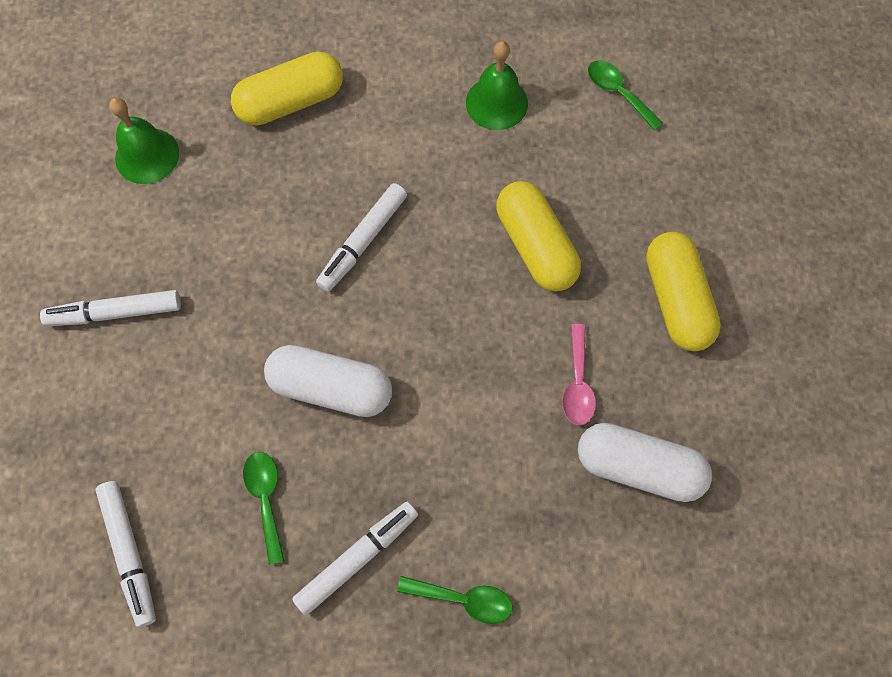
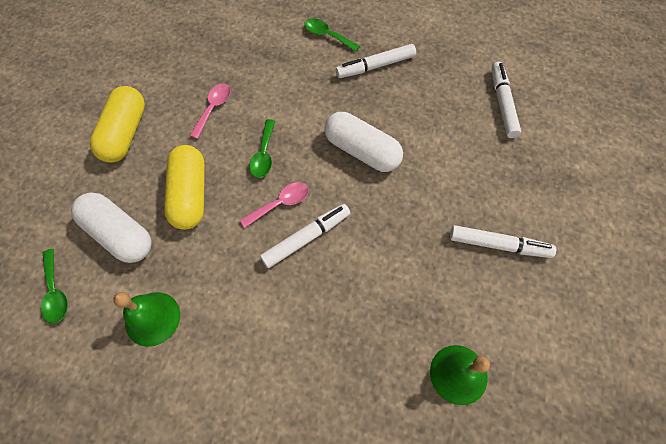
camera: 160 degrees left, 5 degrees down
(266, 499) = (418, 106): green spoon -> green spoon (264, 155)
(291, 102) = (320, 384): yellow capsule -> none
(413, 273) = (280, 203): none -> pink spoon
(638, 467) = (206, 61): white capsule -> white capsule (119, 234)

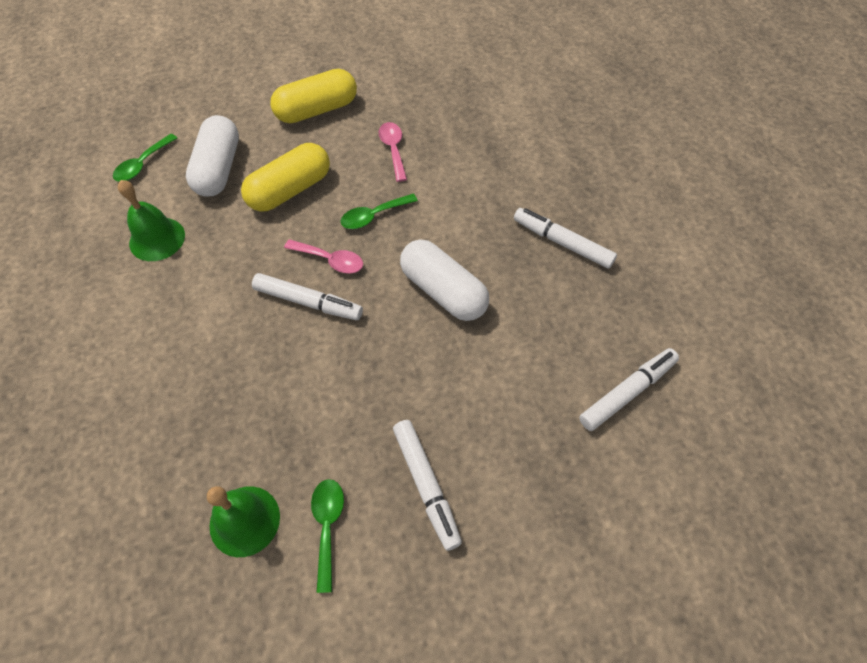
camera: 55 degrees right, 5 degrees down
(213, 108) = (393, 149): pink spoon -> pink spoon turned 90 degrees counterclockwise
(327, 35) = (562, 180): green spoon -> green spoon (327, 526)
(362, 151) = (443, 291): white capsule -> white capsule turned 45 degrees counterclockwise

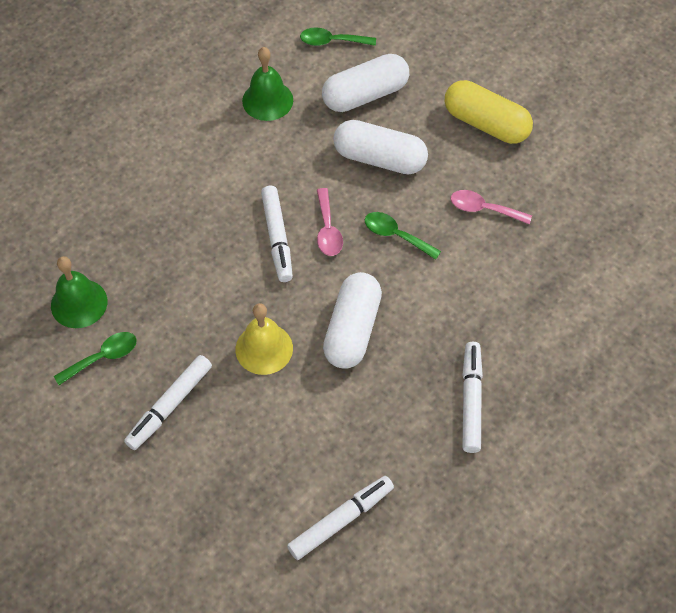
camera: 60 degrees right, 0 degrees up
(290, 190) = (379, 158): yellow capsule -> white capsule
(393, 149) = (483, 209): pink spoon -> pink spoon turned 120 degrees counterclockwise
(416, 369) = (264, 348): none -> yellow bell
(627, 392) = (341, 520): white marker -> white marker turned 60 degrees counterclockwise

